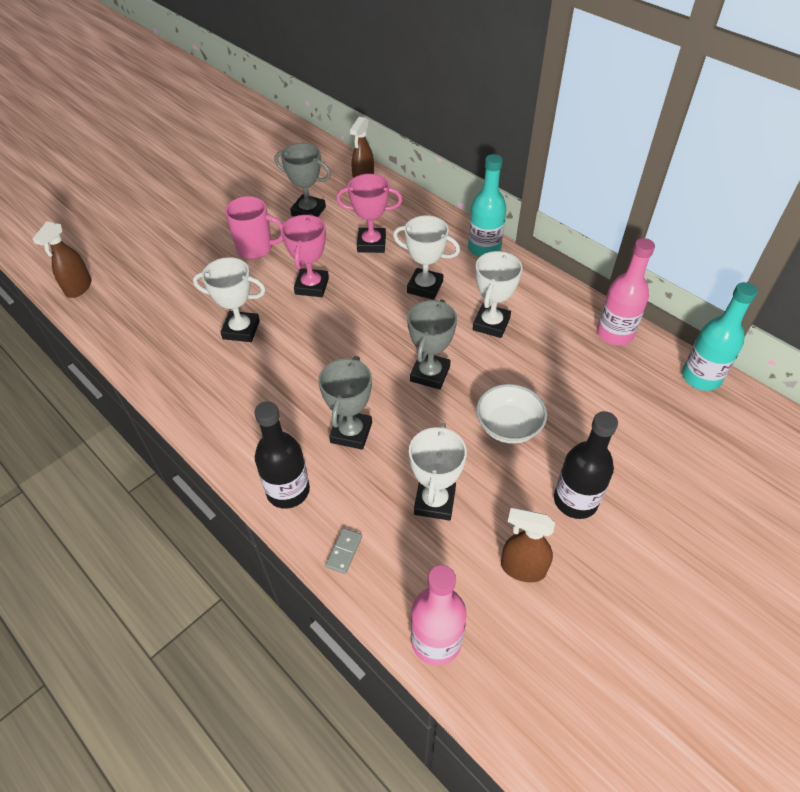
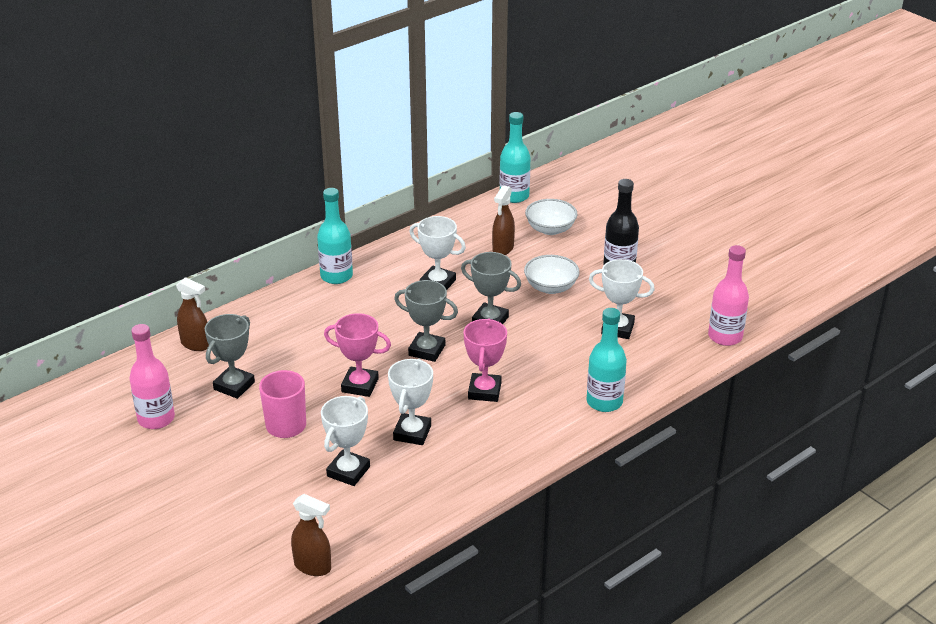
camera: 85 degrees left, 15 degrees down
(288, 491) = (604, 402): black bottle -> turquoise bottle
(344, 551) = (659, 374): grey domino -> none
(351, 432) = (548, 366): grey trophy -> grey trophy (427, 350)
(371, 244) = (306, 344): pink trophy -> pink trophy (484, 391)
(425, 287) = (380, 315): white trophy -> white trophy (348, 471)
(522, 568) = (672, 296): brown spray bottle -> brown spray bottle (503, 249)
(614, 333) = (462, 225): pink bottle -> pink bottle (156, 419)
(638, 419) = (550, 229): none -> white bowl

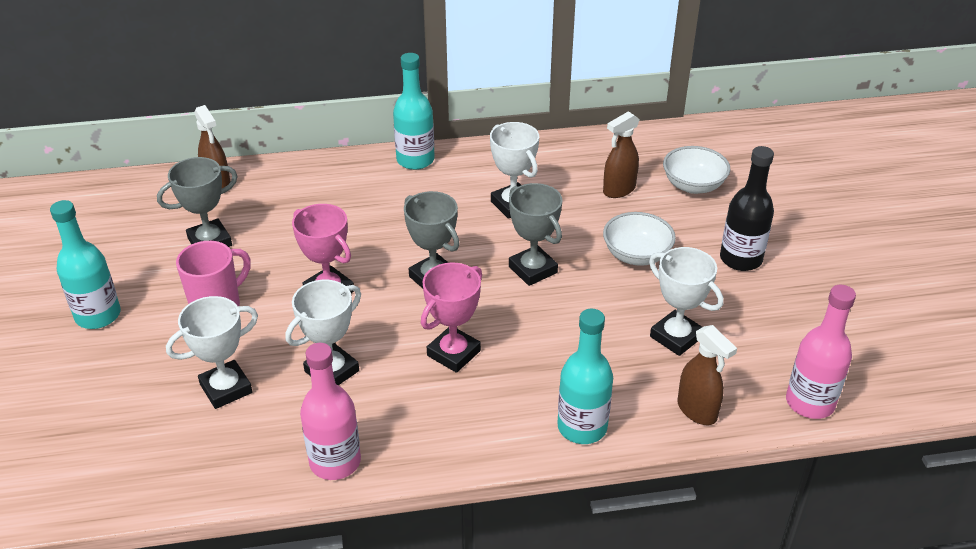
camera: 30 degrees right, 5 degrees up
(156, 419) = (108, 248): pink bottle -> pink bottle (335, 462)
(313, 566) = (86, 489): brown spray bottle -> brown spray bottle (697, 411)
(514, 196) = (682, 134): turquoise bottle -> turquoise bottle (98, 315)

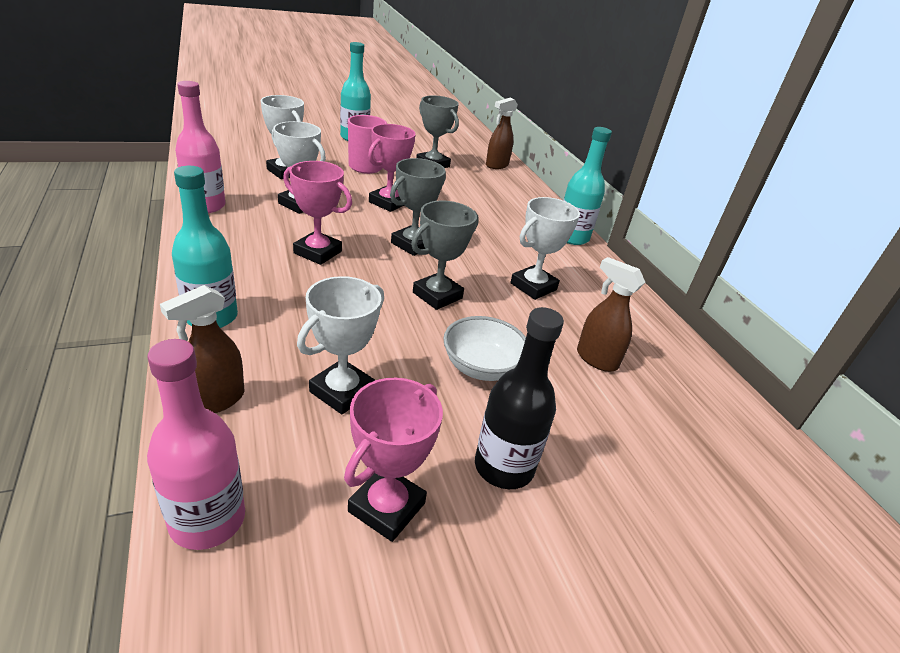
camera: 75 degrees right, 5 degrees down
(693, 185) = (643, 428): white bowl -> none
(784, 317) = (386, 507): none -> pink trophy

